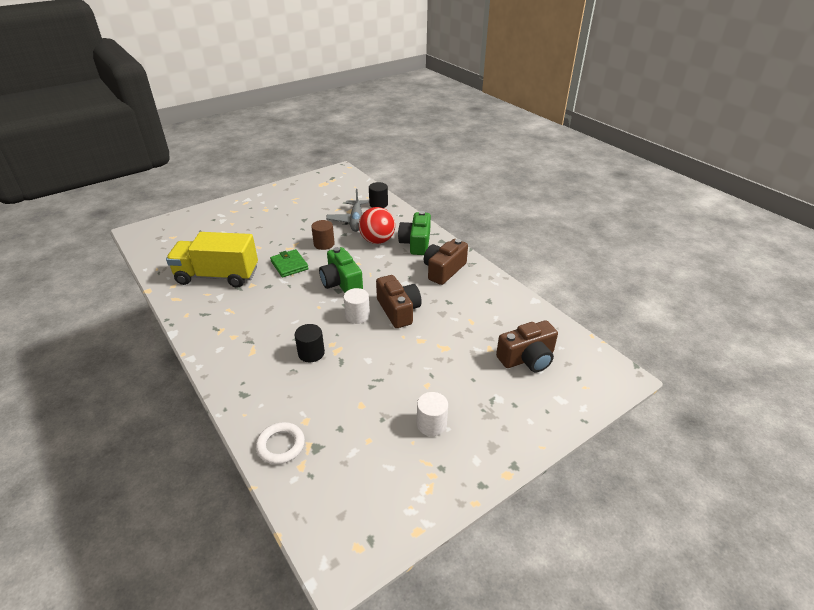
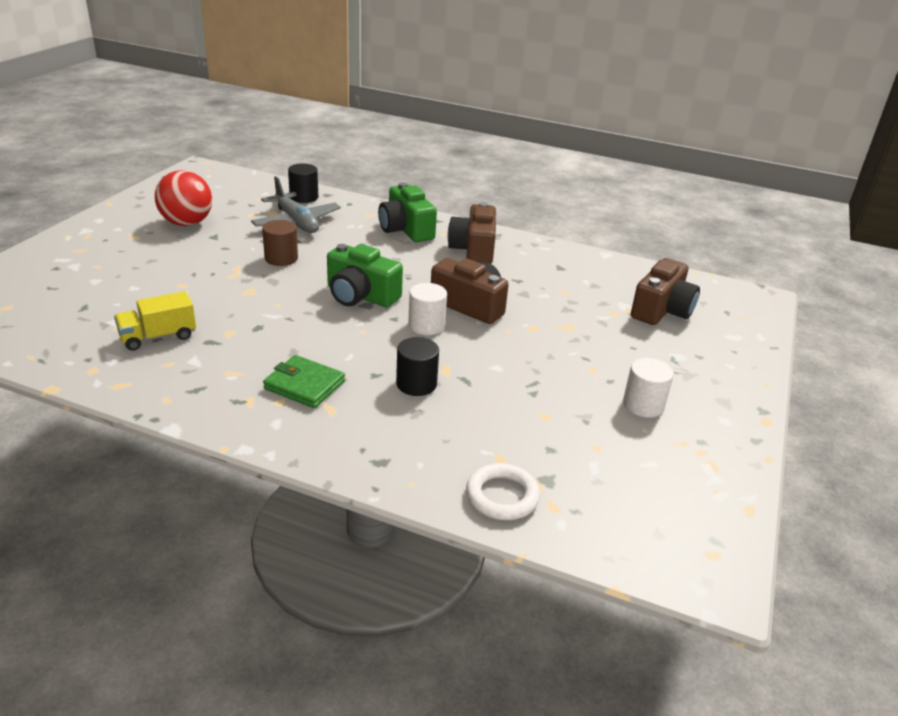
camera: 35 degrees left, 5 degrees down
(217, 276) = (158, 337): yellow truck -> yellow truck, size x0.52
(289, 265) = (260, 295): green wallet -> green wallet (304, 385)
(377, 241) = (352, 238): red ball -> red ball (187, 223)

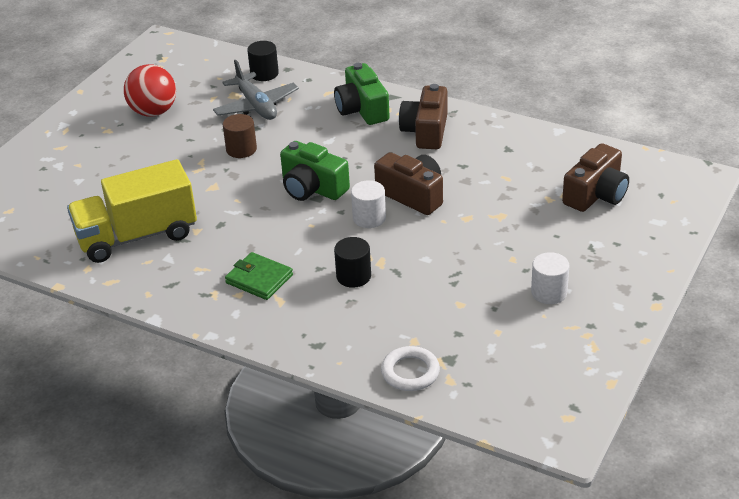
camera: 10 degrees right, 5 degrees up
(158, 337) = (137, 236): yellow truck -> yellow truck, size x1.92

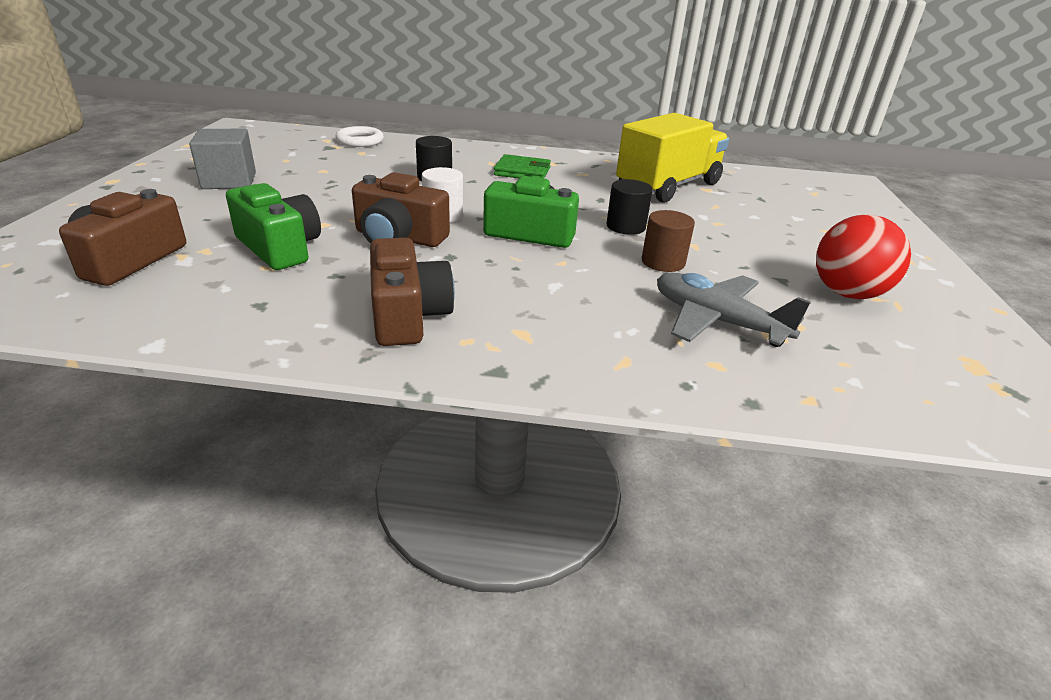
camera: 155 degrees right, 5 degrees down
(264, 74) = (779, 383): black cylinder -> black cylinder (625, 226)
(362, 109) = (538, 338): green camera -> green camera (280, 248)
(549, 292) = (229, 181): white cylinder -> grey cube

